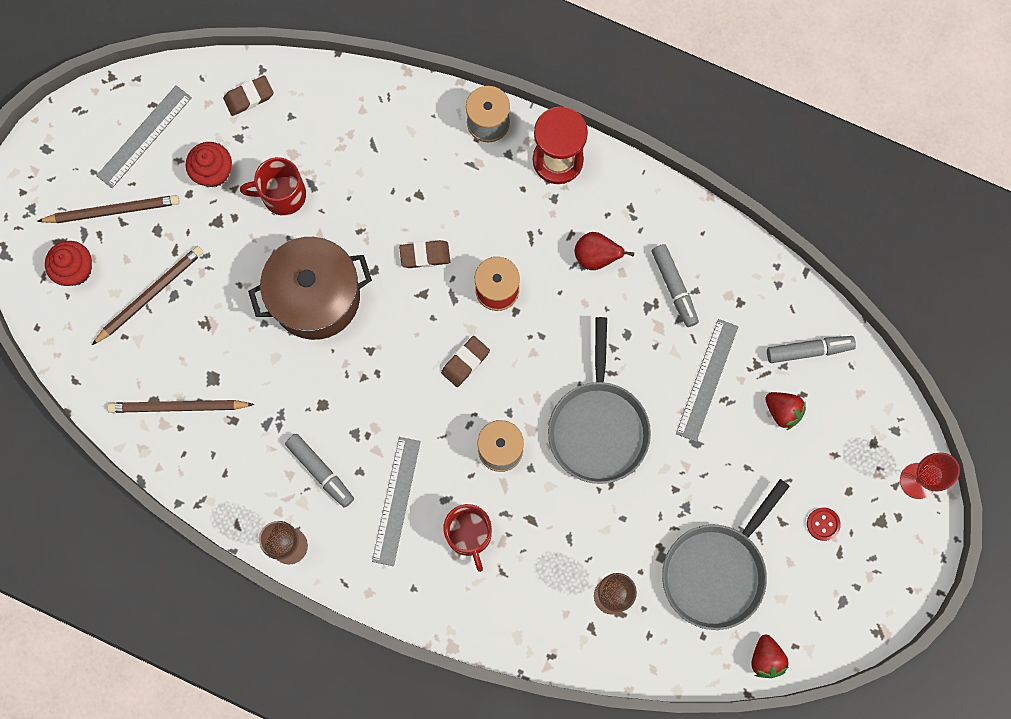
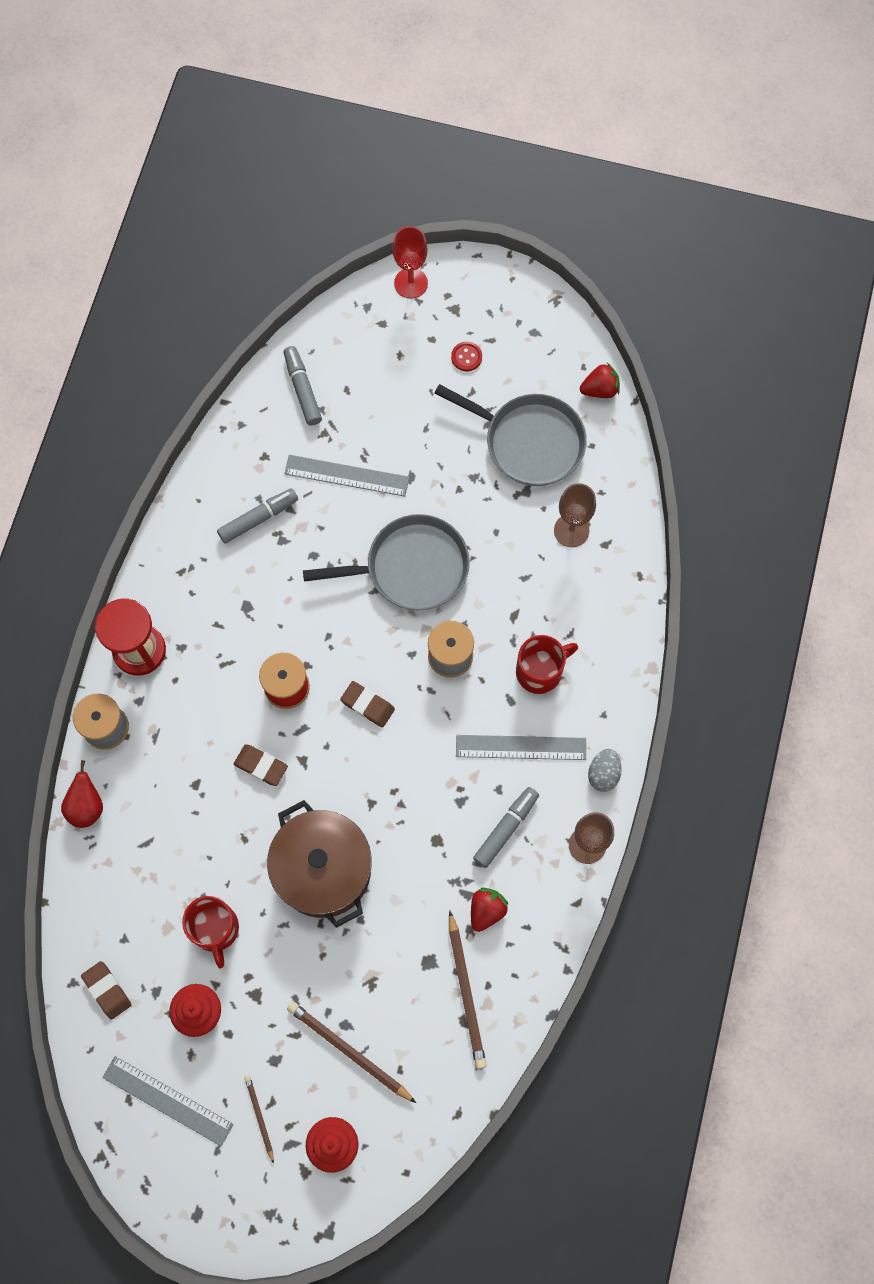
camera: 100 degrees left, 5 degrees down
(112, 210) = (259, 1117): brown pencil -> brown pencil, size x0.55
(355, 576) = (603, 774): none -> grey egg
(425, 255) = (261, 766): brown eraser -> brown eraser turned 45 degrees counterclockwise
(596, 257) = (237, 596): red pear -> red pear (87, 806)
(782, 411) = (366, 405): red strawberry -> red strawberry (486, 910)

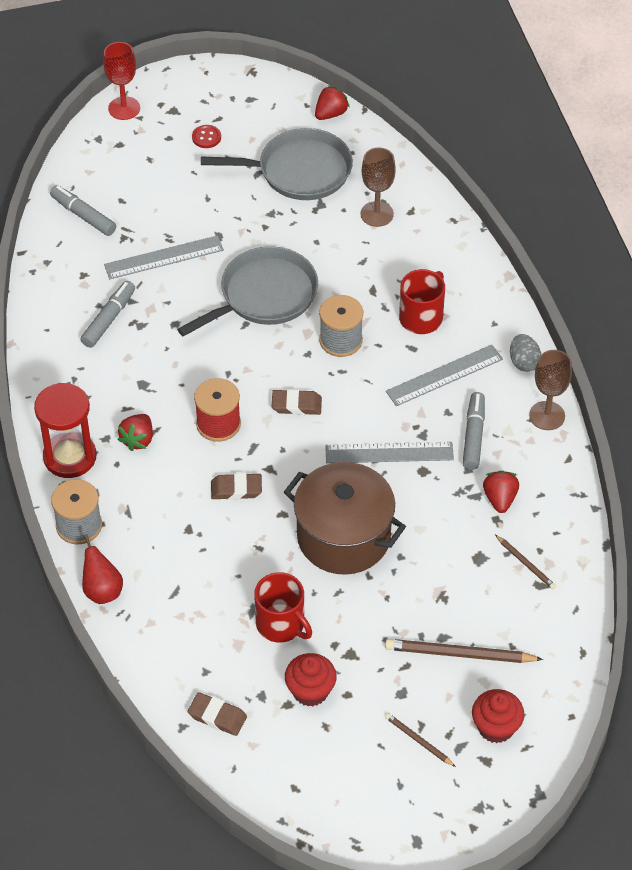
camera: 30 degrees left, 20 degrees down
(168, 1100) = (330, 770): grey ruler -> grey ruler (389, 452)
(207, 664) = (138, 440): none -> red strawberry
(466, 992) = (525, 563): brown pencil -> brown pencil, size x0.55

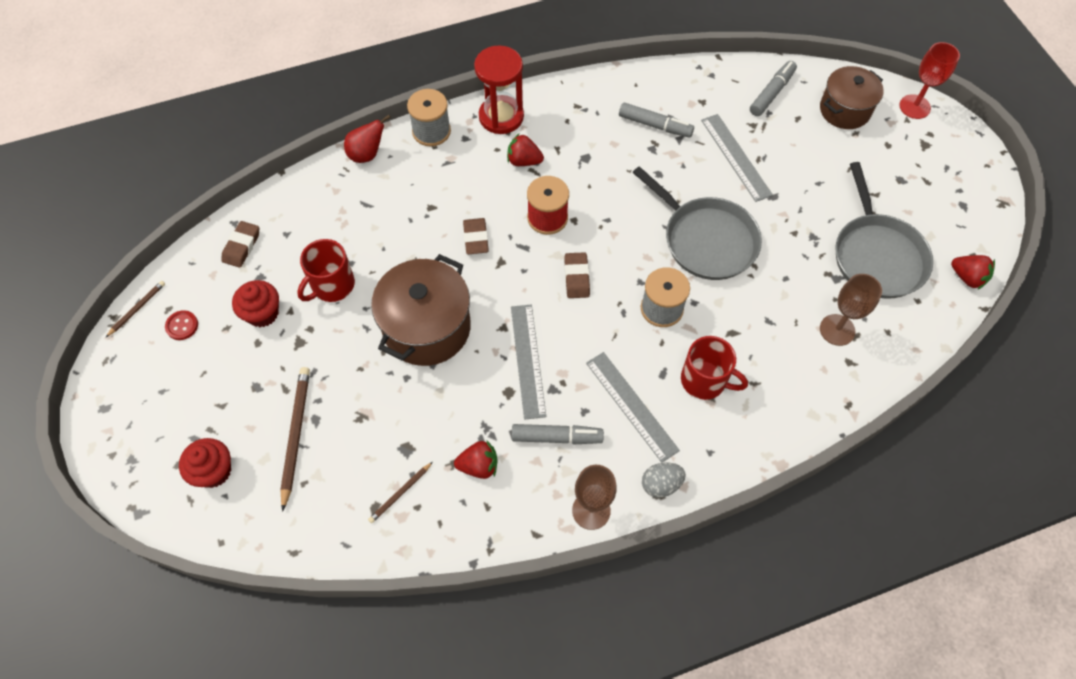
camera: 85 degrees right, 10 degrees up
(118, 162) = (844, 110): none -> brown pot
(206, 137) = (898, 174): red button -> red button (182, 326)
(418, 741) = (205, 404): brown pencil -> brown pencil (137, 309)

